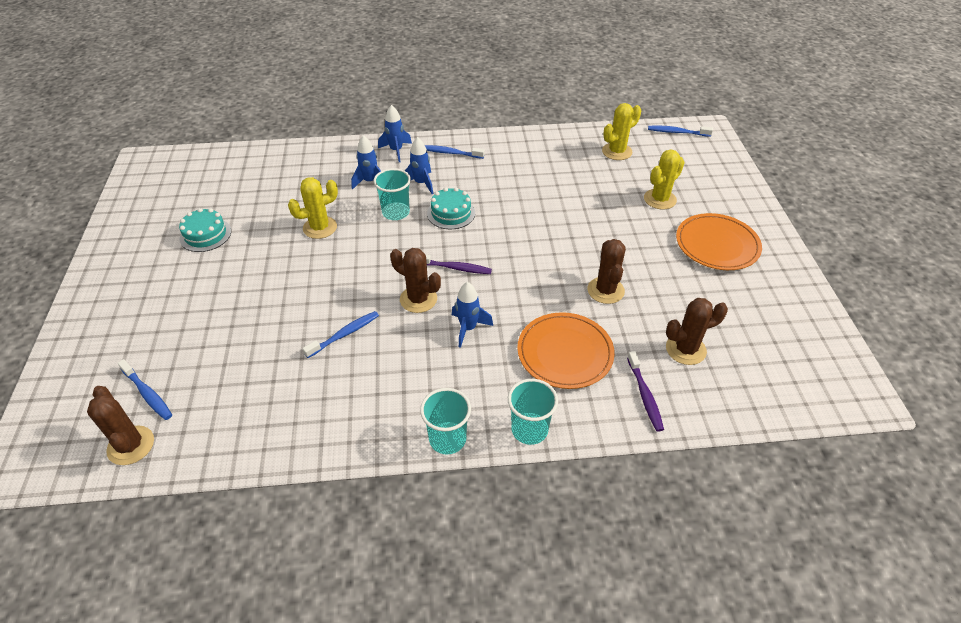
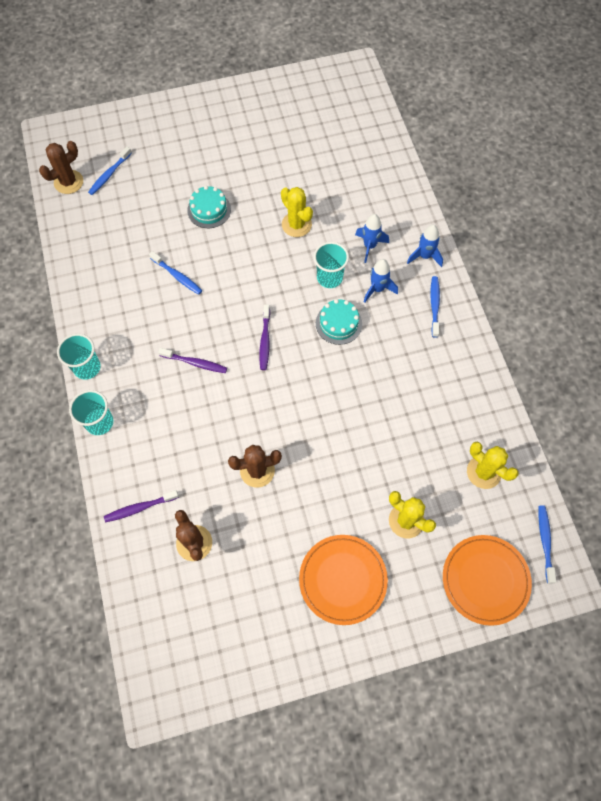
camera: 80 degrees right, 20 degrees up
(205, 235) = (271, 148): turquoise cake -> turquoise cake (209, 210)
(418, 299) = (222, 319): brown cactus -> none
(468, 328) = (195, 363): blue rocket -> purple toothbrush
(565, 353) = (178, 441): orange plate -> orange plate (485, 580)

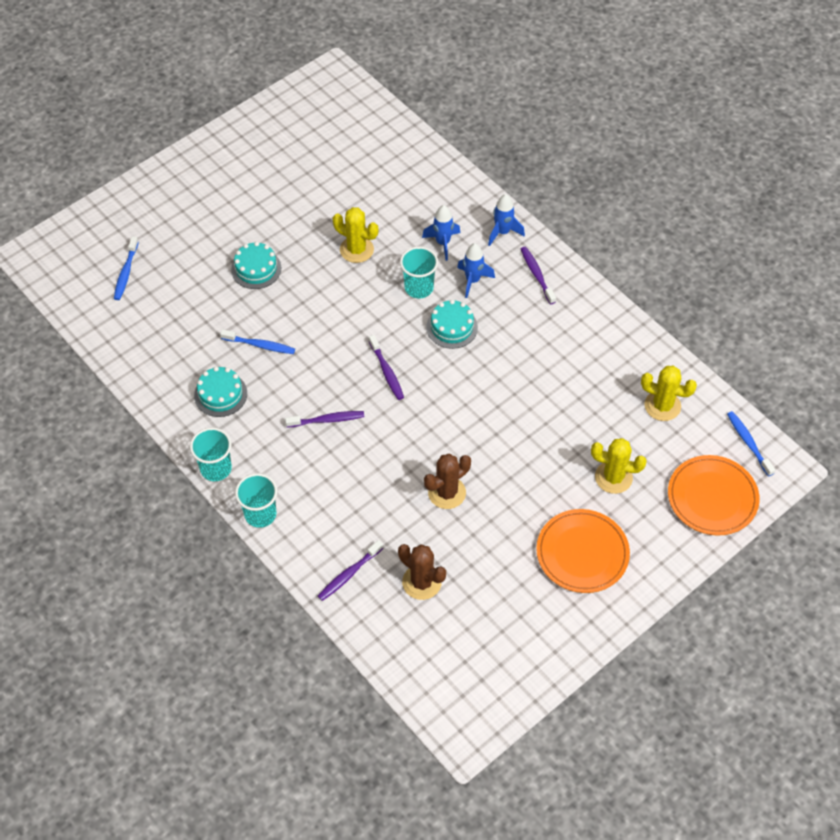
camera: 25 degrees left, 10 degrees down
(68, 182) = (84, 297): brown cactus -> none
(125, 305) = (220, 394): none -> turquoise cake
(434, 305) = (537, 275): blue toothbrush -> purple toothbrush

